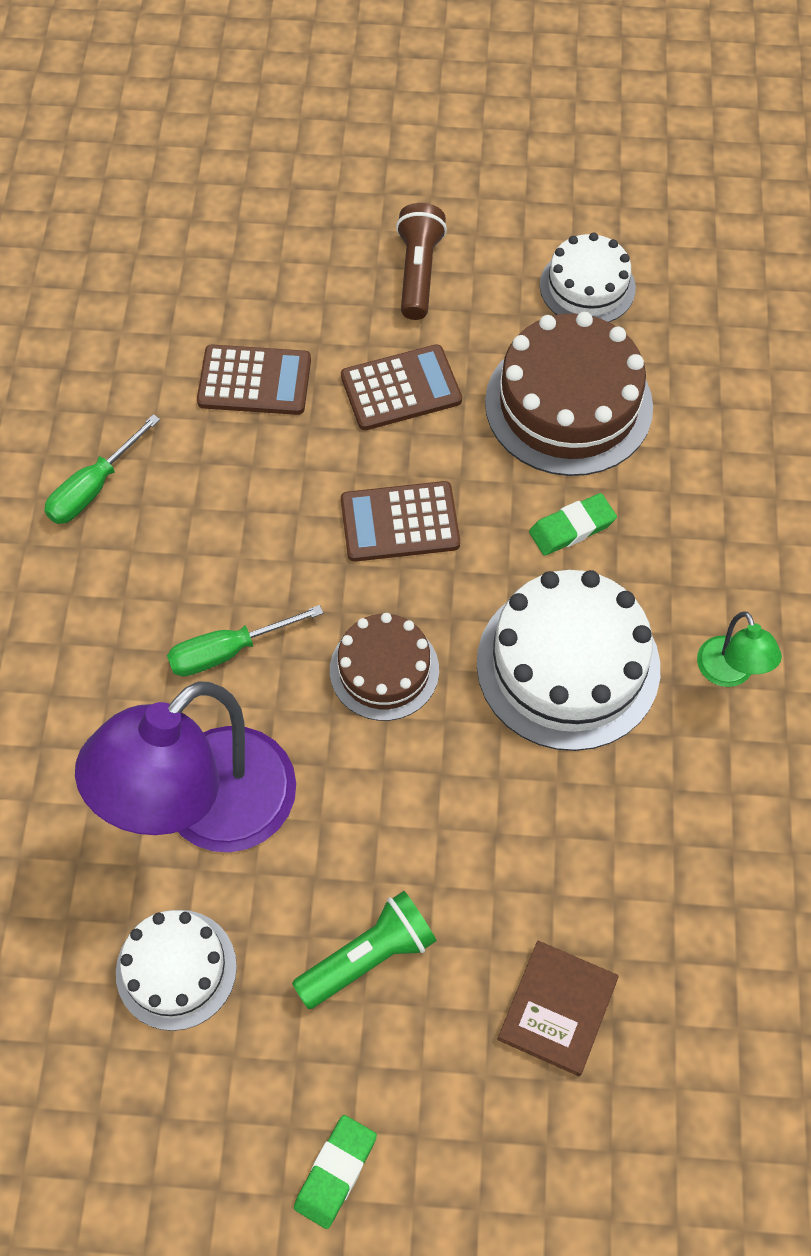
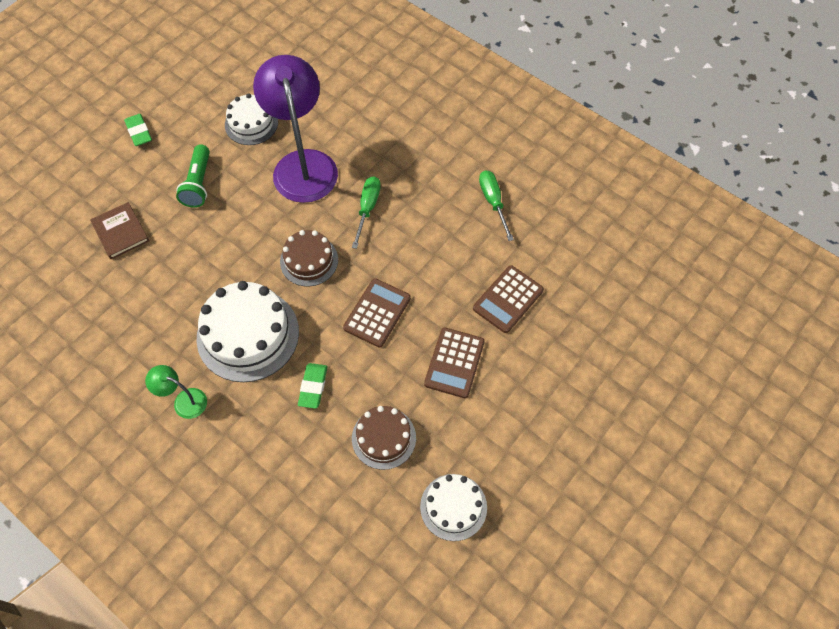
camera: 125 degrees right, 0 degrees up
(418, 272) = (526, 421): brown flashlight -> none
(568, 404) = (384, 438): brown cake -> brown cake, size x0.60

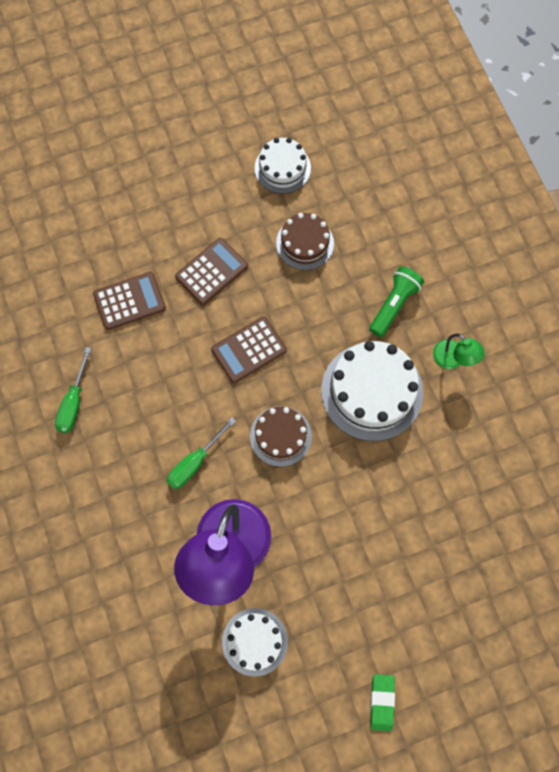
camera: 150 degrees left, 10 degrees up
(120, 232) = (448, 572): brown book -> none
(198, 183) = (346, 590): green flashlight -> green flashlight (394, 305)
(313, 387) = (339, 314): green eraser -> none

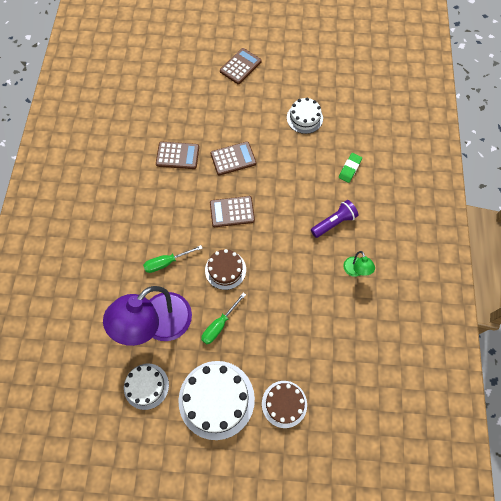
camera: 25 degrees right, 5 degrees down
(74, 402) = (116, 198): green screwdriver -> green screwdriver (219, 325)
(152, 126) = (240, 66): none -> brown calculator
(305, 243) = (296, 165): brown cake -> brown cake (284, 404)
(372, 391) = (294, 268): white cake -> white cake (216, 399)
(382, 702) = (205, 464): green eraser -> green eraser (350, 169)
(394, 305) = (334, 222): green flashlight -> purple flashlight

